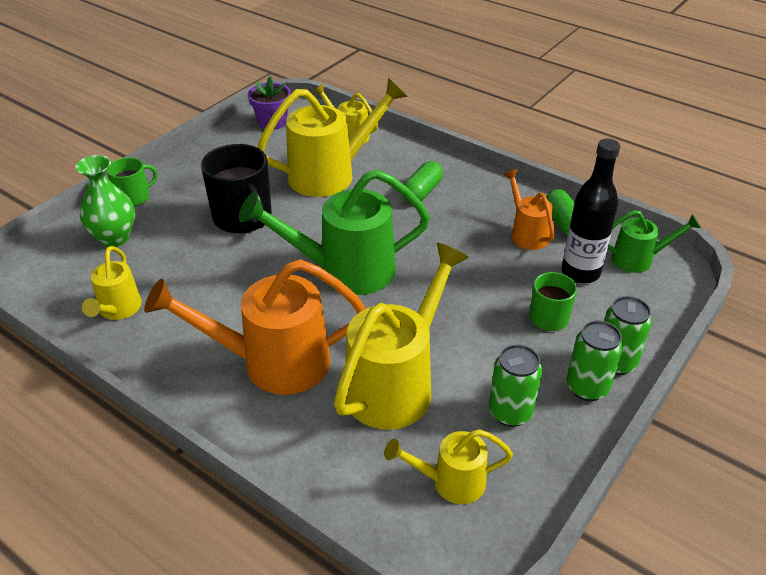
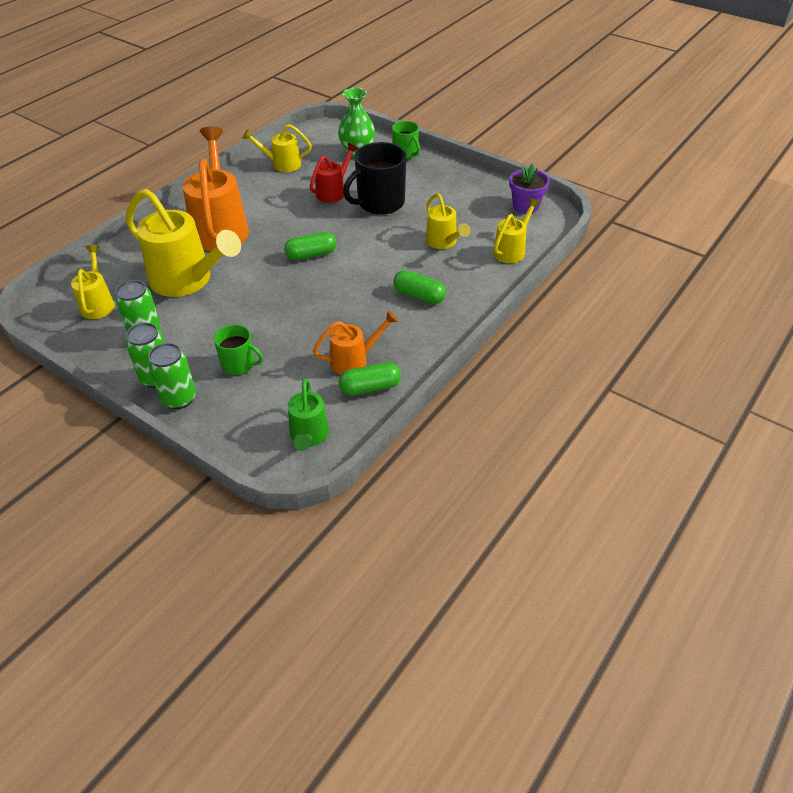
camera: 90 degrees right, 5 degrees up
(207, 257) = (333, 192): none -> red watering can
(330, 174) = (443, 242): yellow watering can -> yellow watering can, size x0.54
(345, 270) = (311, 254): green watering can -> green capsule
(580, 272) = (294, 391): black bottle -> none

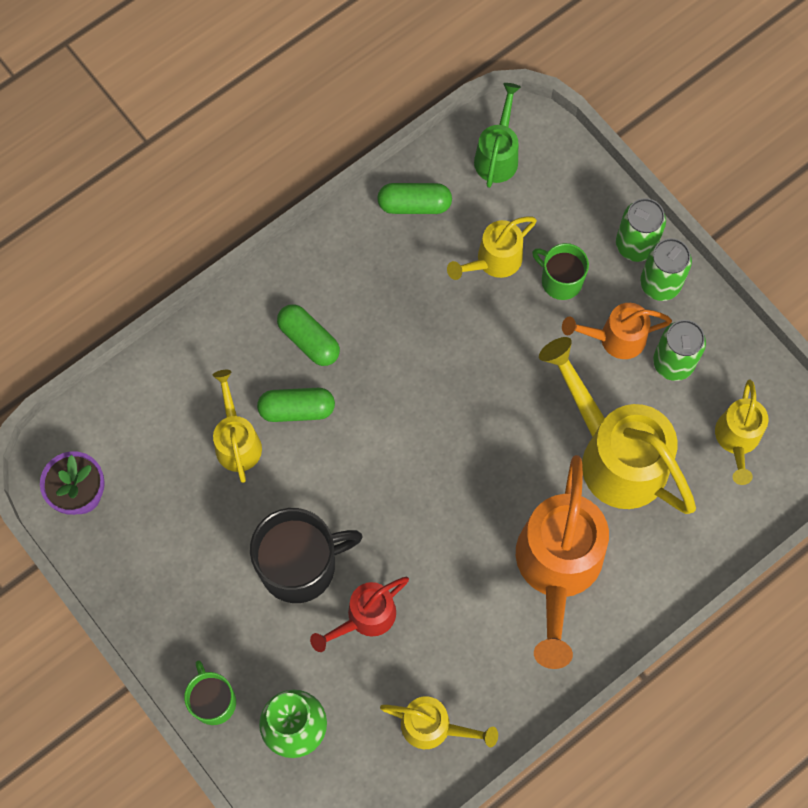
camera: 165 degrees left, 25 degrees up
(311, 254) = (433, 466): green capsule -> green capsule (297, 409)
(354, 360) = (422, 250): orange watering can -> orange watering can (615, 338)
(511, 250) = (148, 397): yellow watering can -> yellow watering can (493, 261)

